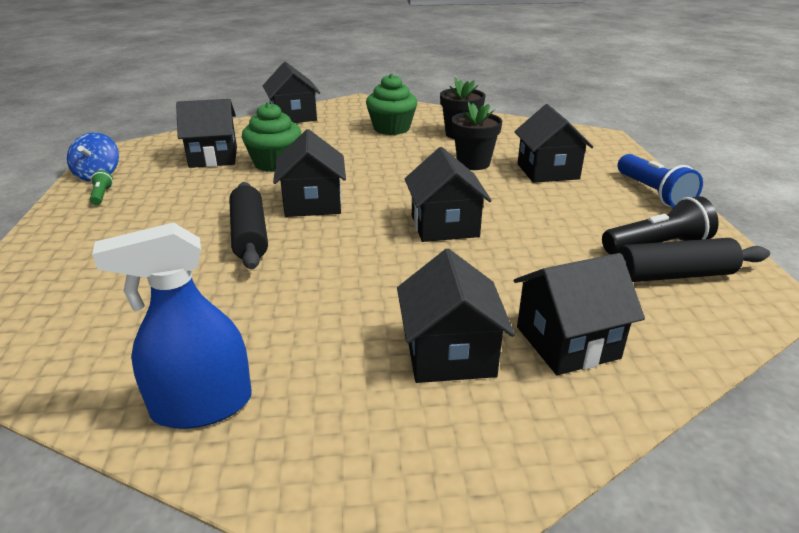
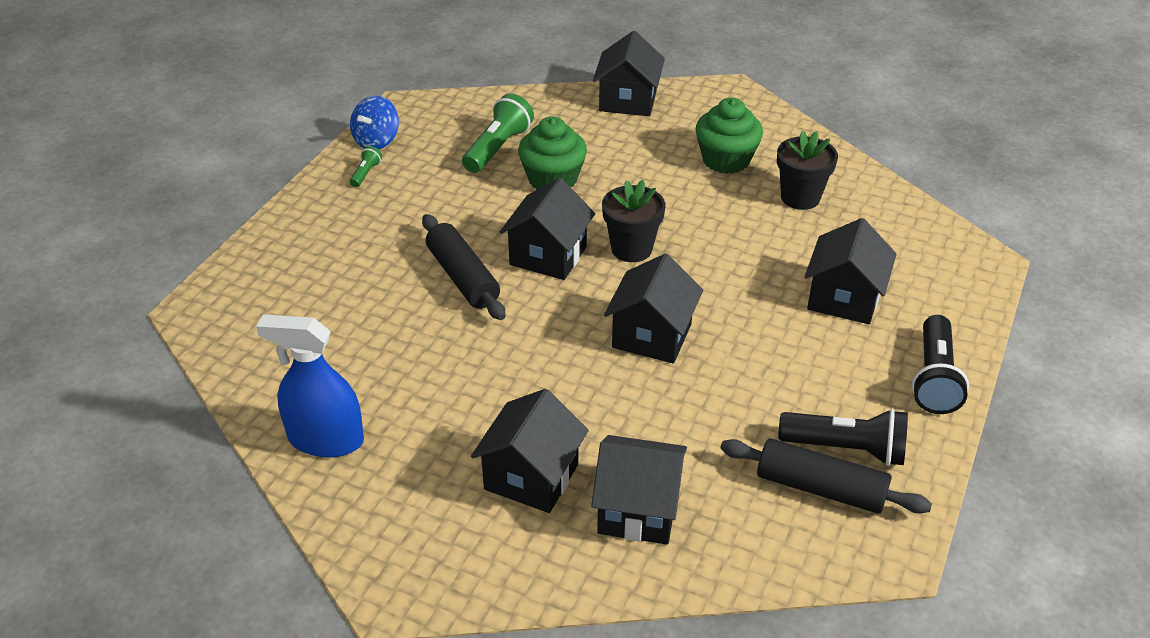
camera: 30 degrees right, 10 degrees up
(213, 157) = (498, 148): black house -> green flashlight
(250, 235) = (463, 277): black rolling pin -> black rolling pin turned 45 degrees counterclockwise
(473, 163) = (768, 254): black flower pot -> black flower pot (631, 249)
(653, 193) = (934, 378): blue flashlight -> black flashlight

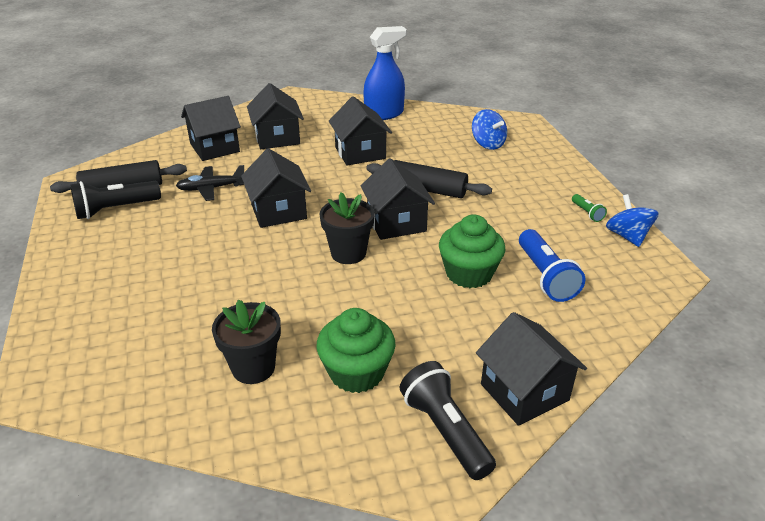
camera: 140 degrees right, 5 degrees down
(298, 301) = (488, 144): none -> blue spinning top
(498, 148) = (545, 276): green flashlight -> blue flashlight
(702, 419) = (211, 188): none -> black plane
(844, 298) = (160, 293): black house -> black house (360, 153)
(934, 378) = (66, 269): black flashlight -> black flashlight (445, 431)

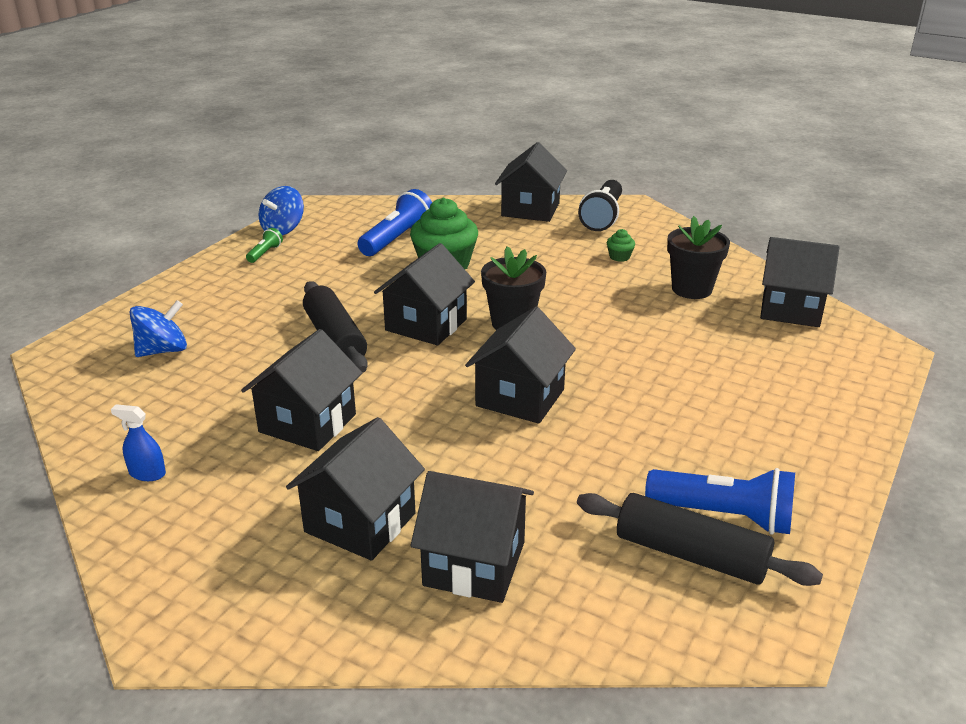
camera: 135 degrees left, 5 degrees down
(116, 209) = (723, 516): black flashlight -> blue flashlight
(145, 396) = (790, 309): none -> black house
(211, 188) = (563, 478): black plane -> none
(356, 372) = (619, 257): green cupcake -> green cupcake, size x0.43
(384, 114) = (147, 473): blue spray bottle -> blue spray bottle, size x0.46
(488, 144) = (163, 350): blue spinning top -> blue spinning top turned 45 degrees clockwise

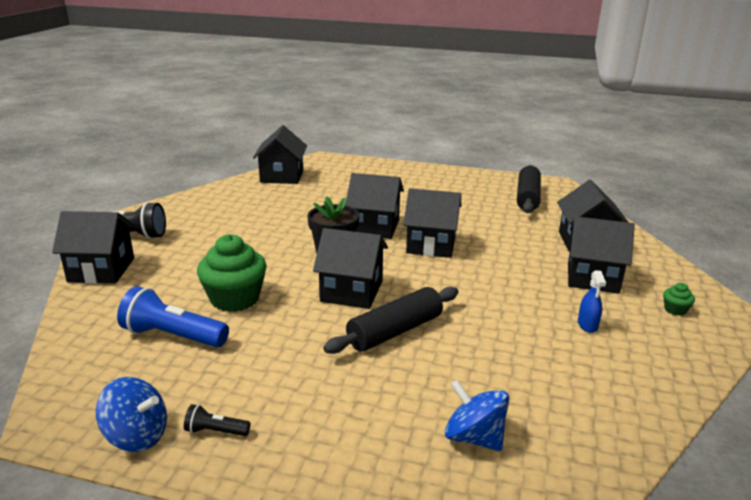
camera: 105 degrees left, 5 degrees down
(147, 473) = (638, 375): blue spray bottle -> blue spray bottle (587, 325)
(265, 253) = (215, 431): green flashlight -> black flashlight
(307, 423) = (519, 317): black house -> black house (374, 227)
(619, 257) = (210, 226): green cupcake -> green cupcake (675, 310)
(691, 289) = (262, 201): black flower pot -> none
(723, 516) = (494, 192): blue flashlight -> none

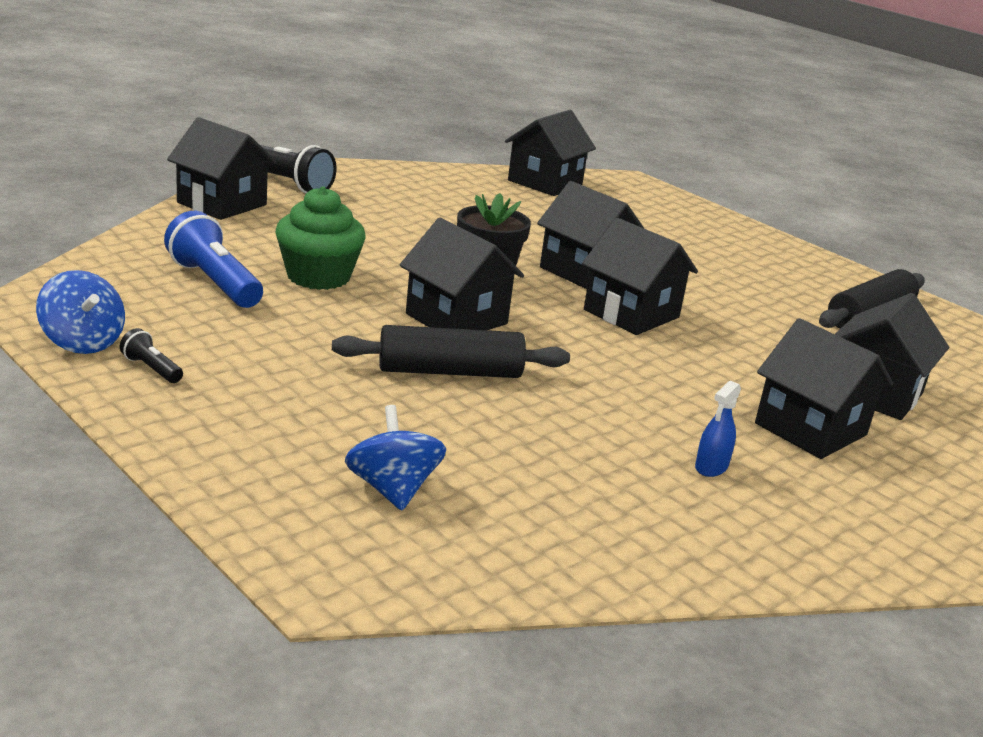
camera: 30 degrees right, 0 degrees up
(675, 310) = (879, 508): green cupcake -> none

